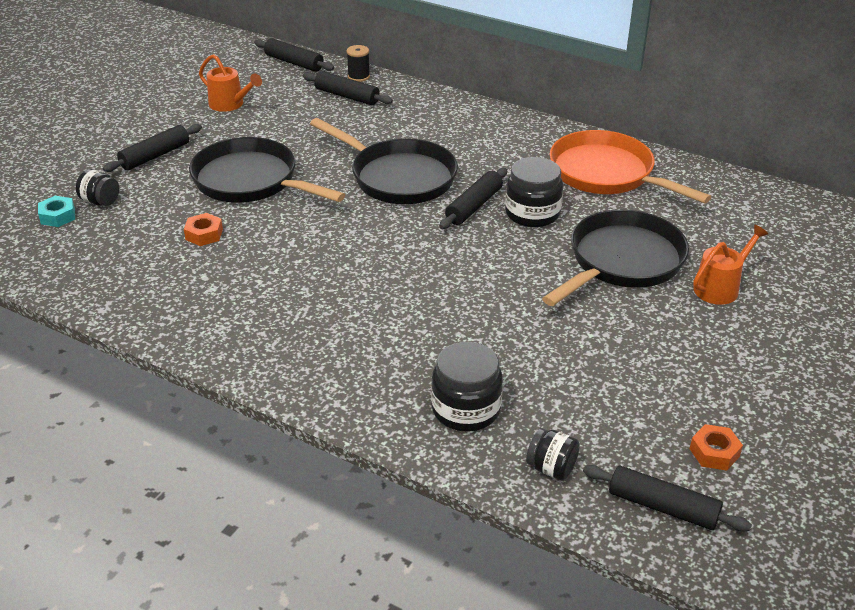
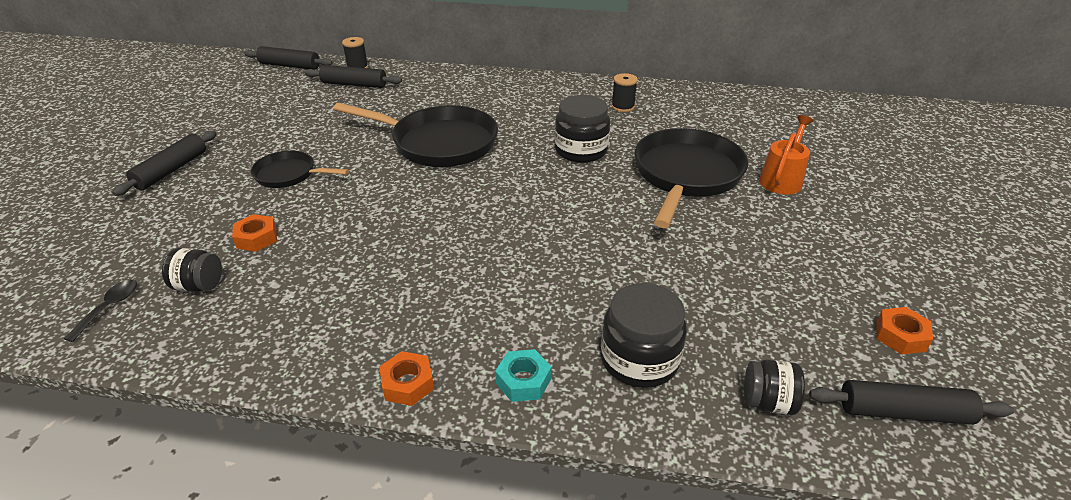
camera: 20 degrees left, 0 degrees up
(58, 216) = (67, 256): turquoise nut -> turquoise nut (523, 381)
(79, 266) = (109, 307): none -> black spoon
(100, 201) = (119, 229): black jar -> black jar (199, 286)
(230, 104) = (238, 109): orange watering can -> none
(251, 181) = (289, 175): black pan -> black pan, size x0.54
(274, 378) = (407, 384): none -> orange nut
(474, 206) = (524, 154): black rolling pin -> none
(607, 174) = (623, 107): orange pan -> black spool

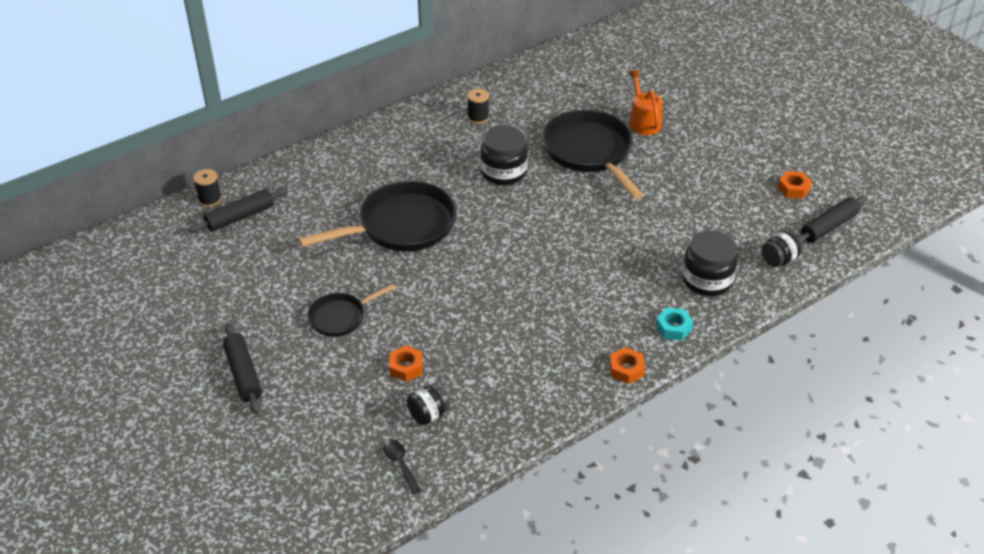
camera: 45 degrees left, 5 degrees up
(289, 66) = (142, 234): black rolling pin -> none

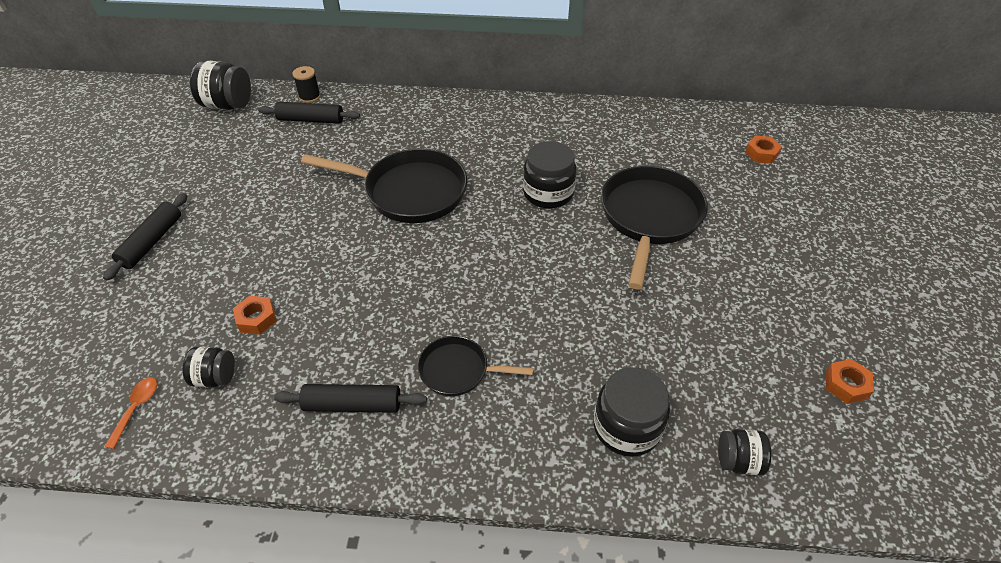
camera: 40 degrees right, 5 degrees up
(141, 245) = (228, 105): none -> black jar
(341, 317) = (270, 240): black pan -> black pan (458, 370)
(400, 464) = (136, 408): black spoon -> orange spoon
(478, 117) = (582, 135): black spool -> none
(626, 369) = (429, 468): orange nut -> orange nut (761, 153)
(643, 122) = (738, 217): orange watering can -> none
(673, 328) = (529, 456): turquoise nut -> none
(828, 227) = (849, 461): black rolling pin -> black rolling pin (352, 404)

